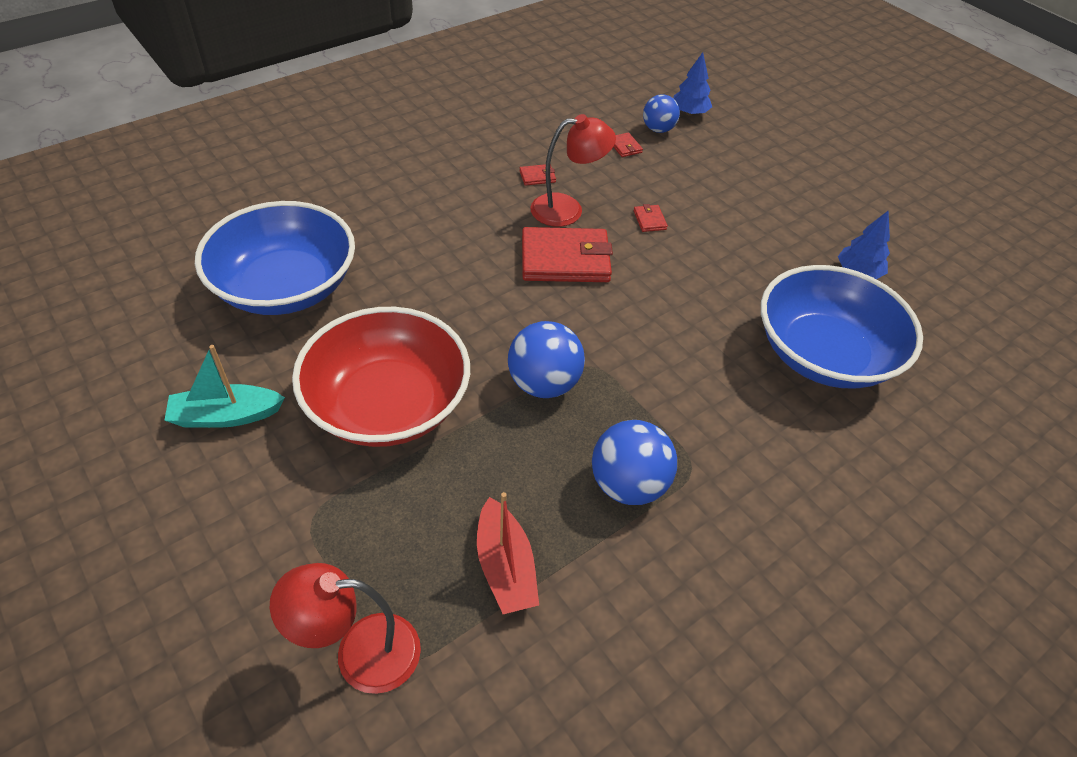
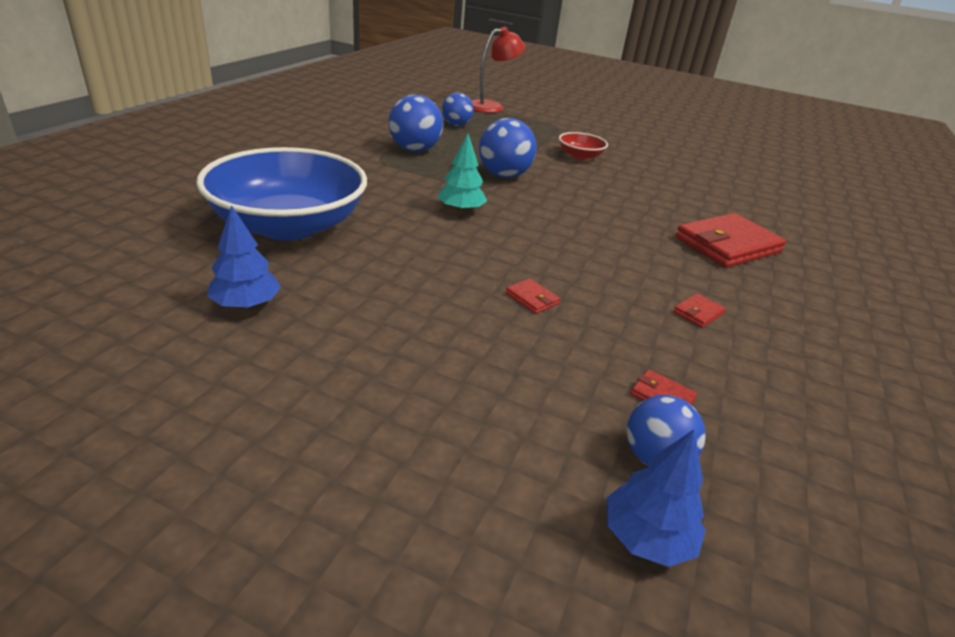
camera: 150 degrees right, 15 degrees down
(226, 416) = (646, 143): turquoise boat -> none
(286, 286) = (722, 188): blue bowl -> none
(388, 404) = (580, 156): red bowl -> red bowl, size x0.45
(505, 566) = (456, 125): red boat -> blue ball
(565, 260) = (572, 242): red wallet -> red wallet (727, 245)
(567, 209) = (624, 286): red lamp -> none
(642, 331) = (461, 210): none -> turquoise tree

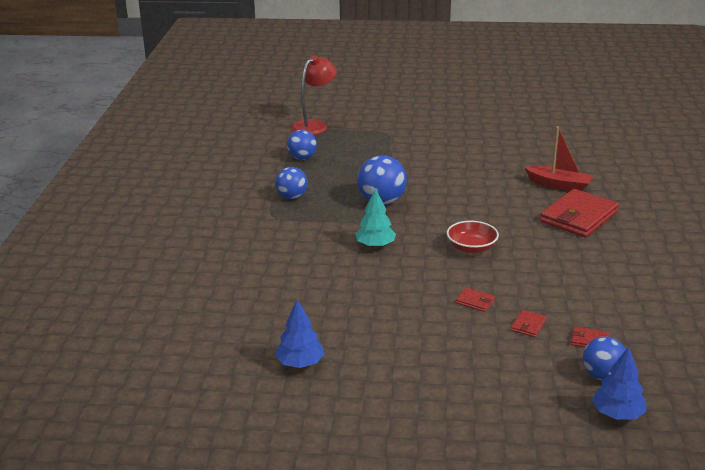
camera: 15 degrees left, 5 degrees down
(289, 225) = (266, 298): blue bowl -> none
(414, 150) = (292, 197): blue ball -> blue ball, size x0.66
(580, 156) = (426, 162): red bowl -> red bowl (471, 248)
(698, 313) = (584, 278): red wallet -> red wallet (528, 325)
(719, 209) = (559, 185): none -> red boat

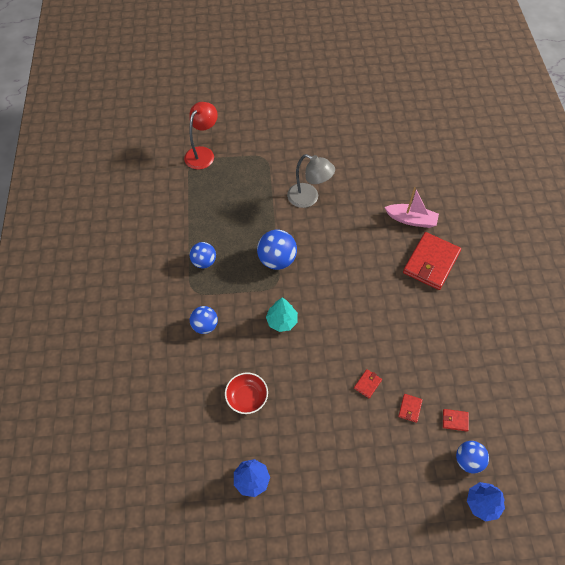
camera: 10 degrees left, 30 degrees up
(302, 158) = (202, 204): blue ball -> blue ball (205, 326)
(433, 162) = (309, 198): none -> grey lamp
(471, 248) = (355, 314): red bowl -> red bowl (247, 397)
(475, 301) = (367, 384): red wallet -> red wallet turned 75 degrees counterclockwise
(559, 185) = (411, 220): red boat -> pink boat

